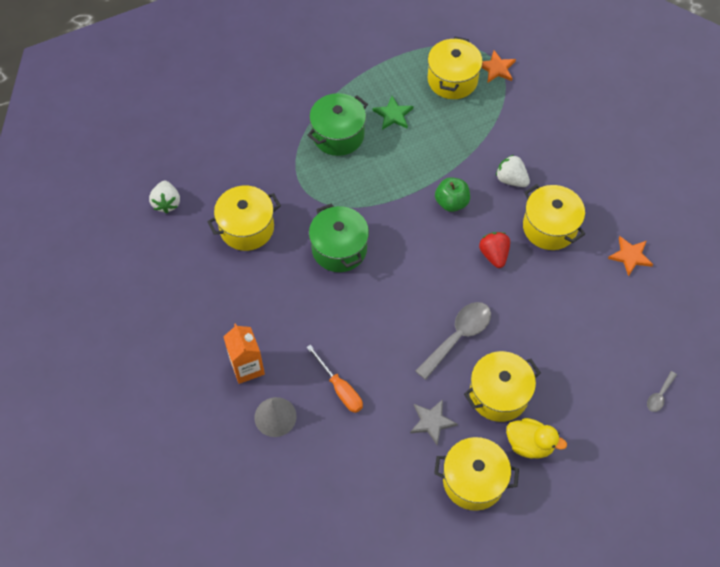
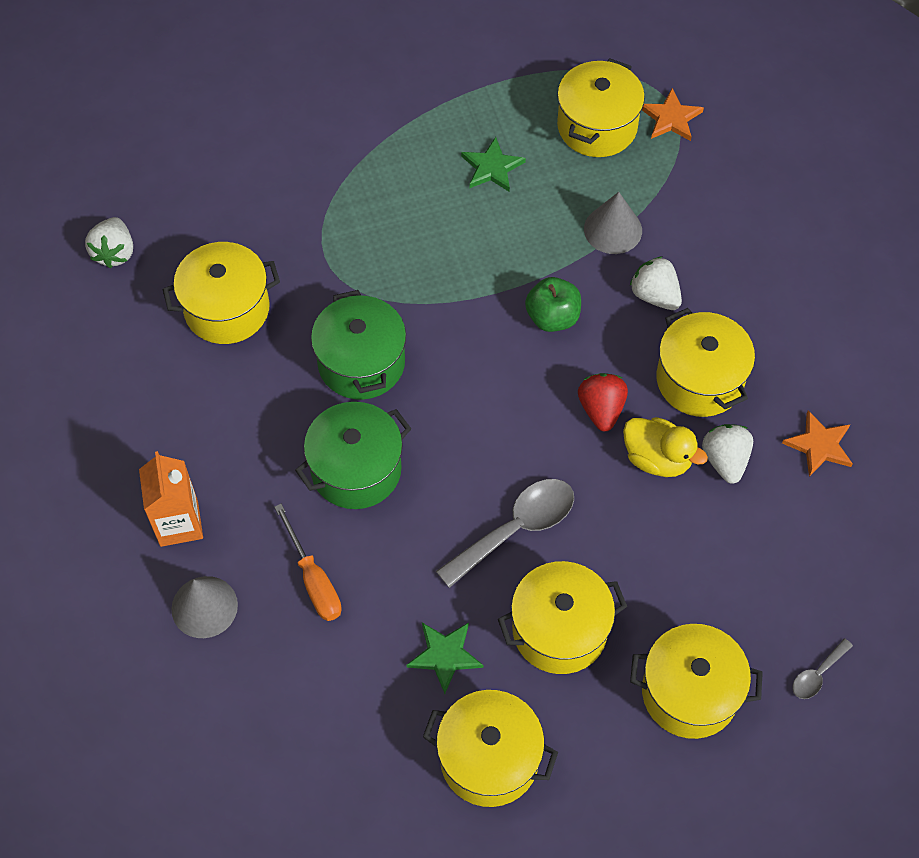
camera: 10 degrees right, 0 degrees up
(338, 135) = (399, 187): green pot -> green pot (356, 470)
(432, 422) = (445, 655): grey star -> green star
(476, 142) = (613, 229): none -> grey cone
(529, 444) = (591, 716): yellow duck -> yellow duck (657, 458)
(576, 274) = (725, 460): none -> white strawberry
(586, 419) = (689, 692): none -> yellow pot

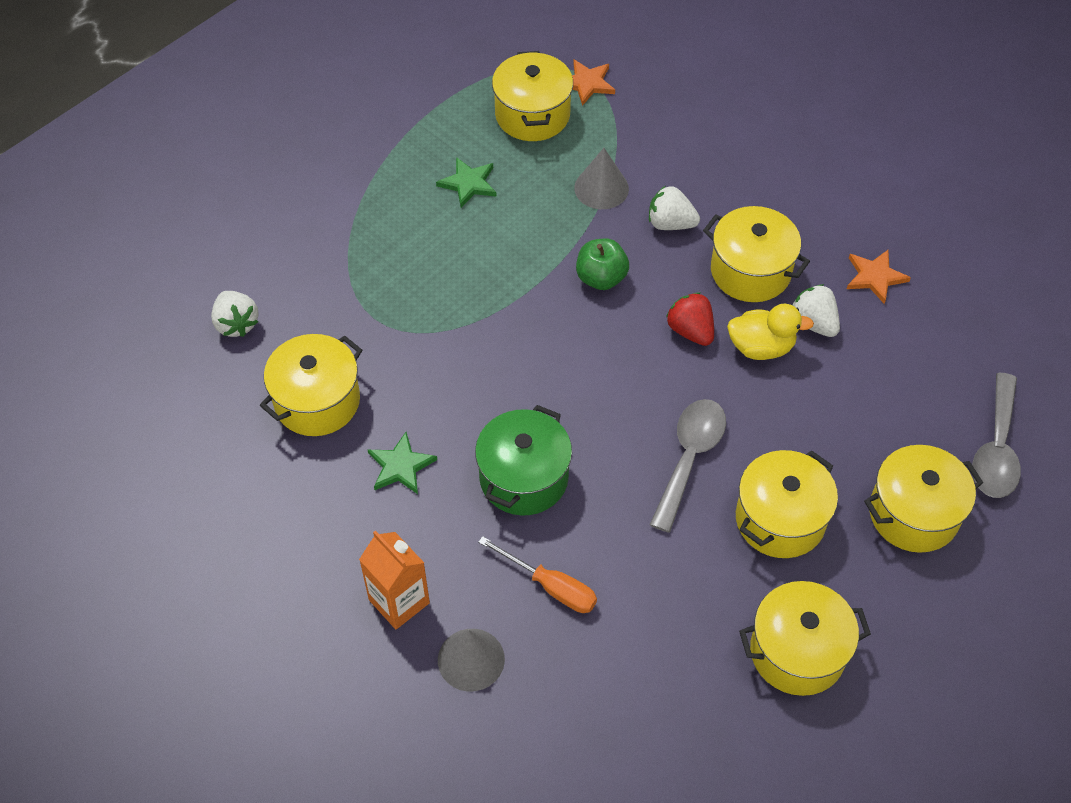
camera: 30 degrees left, 5 degrees down
(114, 252) = (179, 402): white strawberry -> white strawberry (236, 324)
(361, 363) = (467, 389): green pot -> none
(445, 655) = (703, 589): green star -> green star (401, 466)
(817, 674) = (996, 449): grey spoon -> grey spoon, size x2.03

